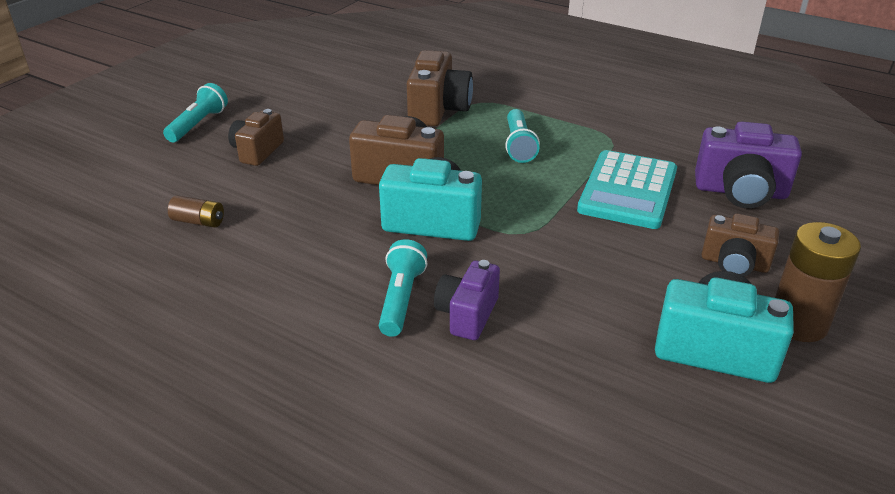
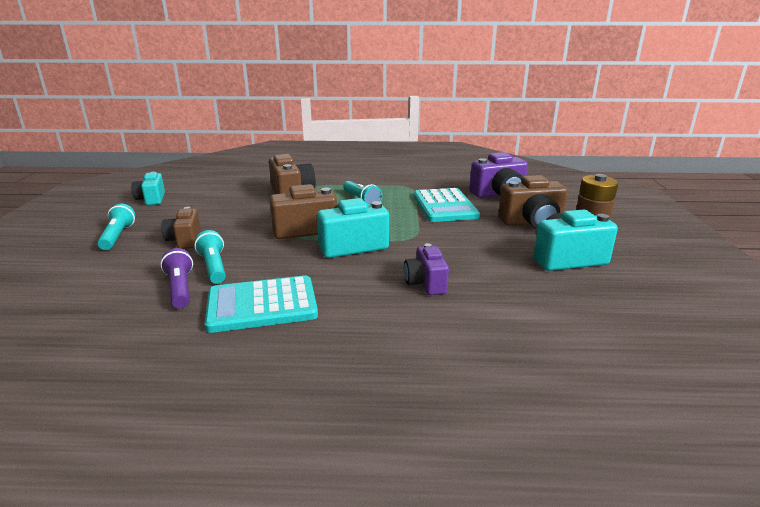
camera: 30 degrees left, 10 degrees down
(198, 221) = (180, 288): brown battery -> purple flashlight
(256, 275) = (262, 305): none -> turquoise calculator
(273, 75) = (151, 199): none -> turquoise camera
(401, 299) = (377, 288): turquoise flashlight -> turquoise flashlight (214, 267)
(734, 264) = (532, 223): brown camera -> brown camera, size x1.54

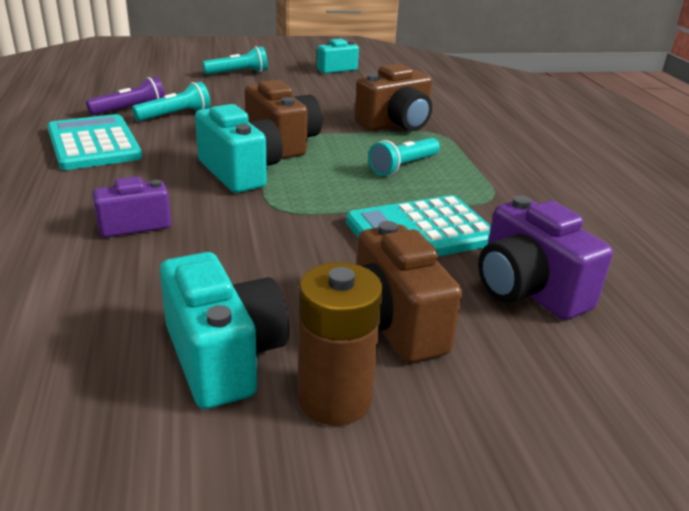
camera: 75 degrees right, 5 degrees up
(185, 240) = (235, 96): brown camera -> none

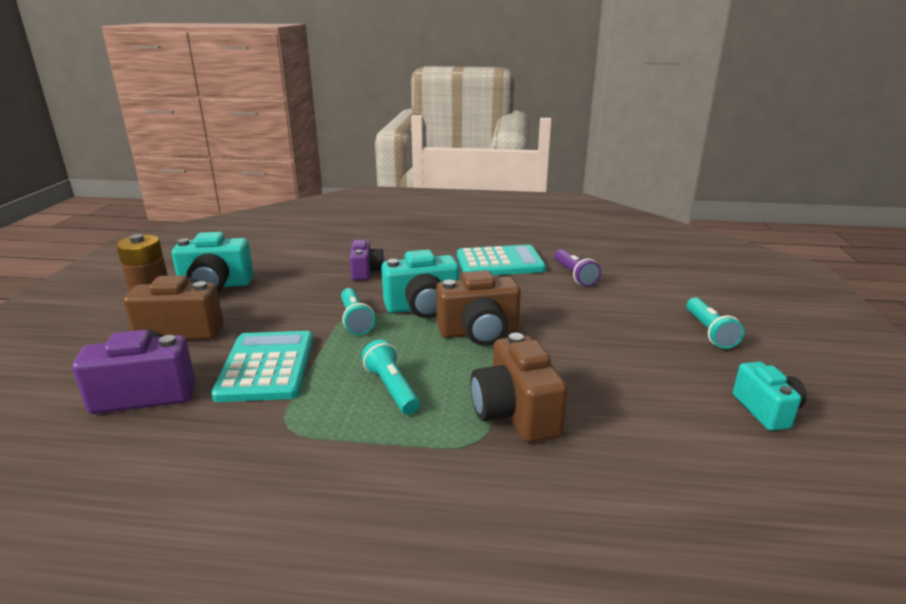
camera: 110 degrees right, 5 degrees down
(175, 115) = (559, 291): turquoise flashlight -> turquoise flashlight (355, 320)

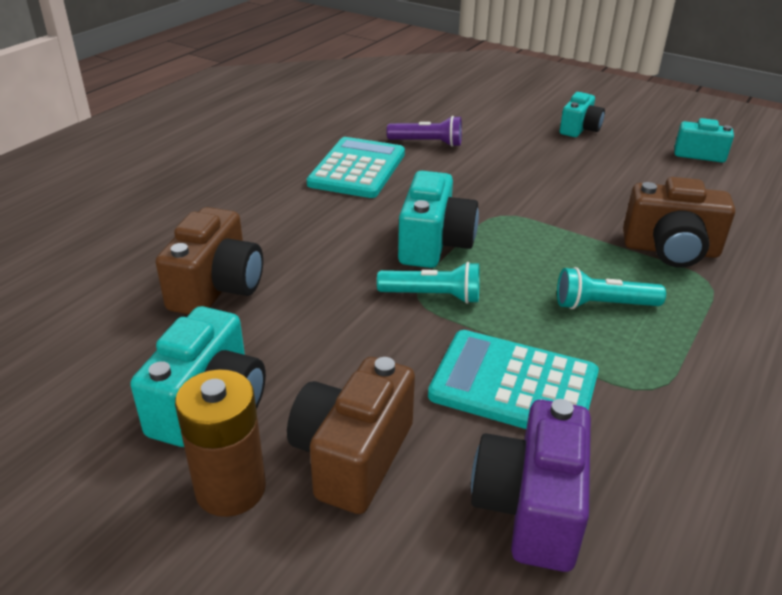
camera: 65 degrees left, 10 degrees up
(366, 271) = (294, 259): purple camera -> none
(479, 332) = (516, 227): brown camera -> brown camera (217, 288)
(709, 332) = (579, 129): turquoise flashlight -> turquoise camera

